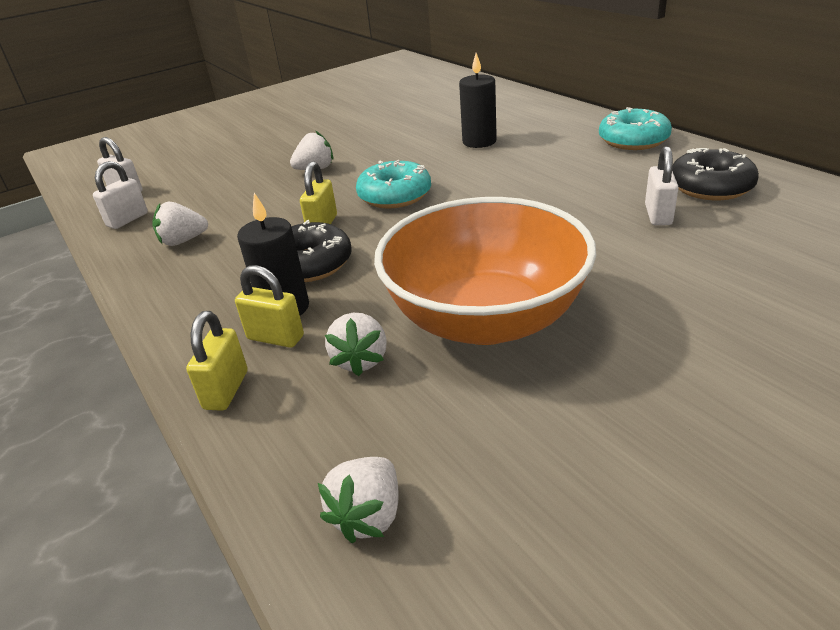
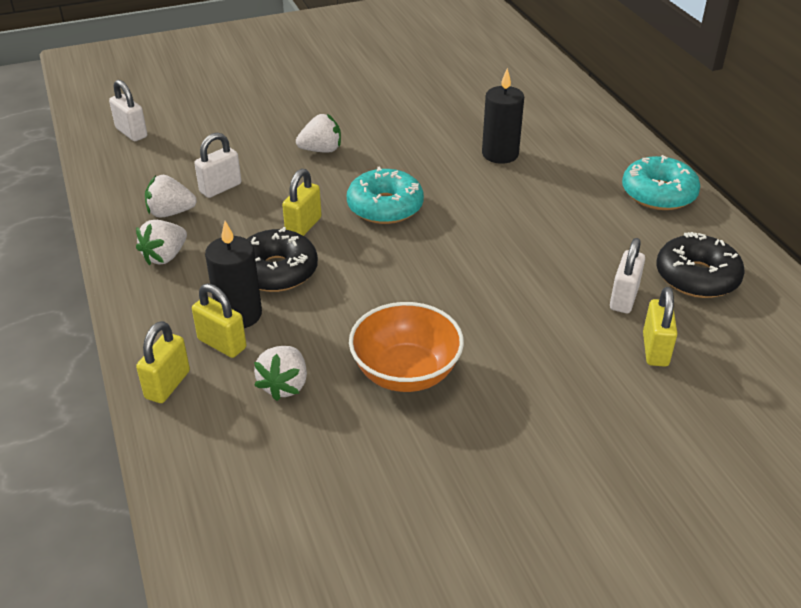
camera: 10 degrees right, 5 degrees up
(127, 220) = (125, 172): white padlock -> white padlock (220, 188)
(368, 515) = (242, 521): white strawberry -> white strawberry (165, 256)
(485, 319) = (406, 373): orange bowl -> orange bowl, size x0.60
(716, 246) = (655, 349): none -> yellow padlock

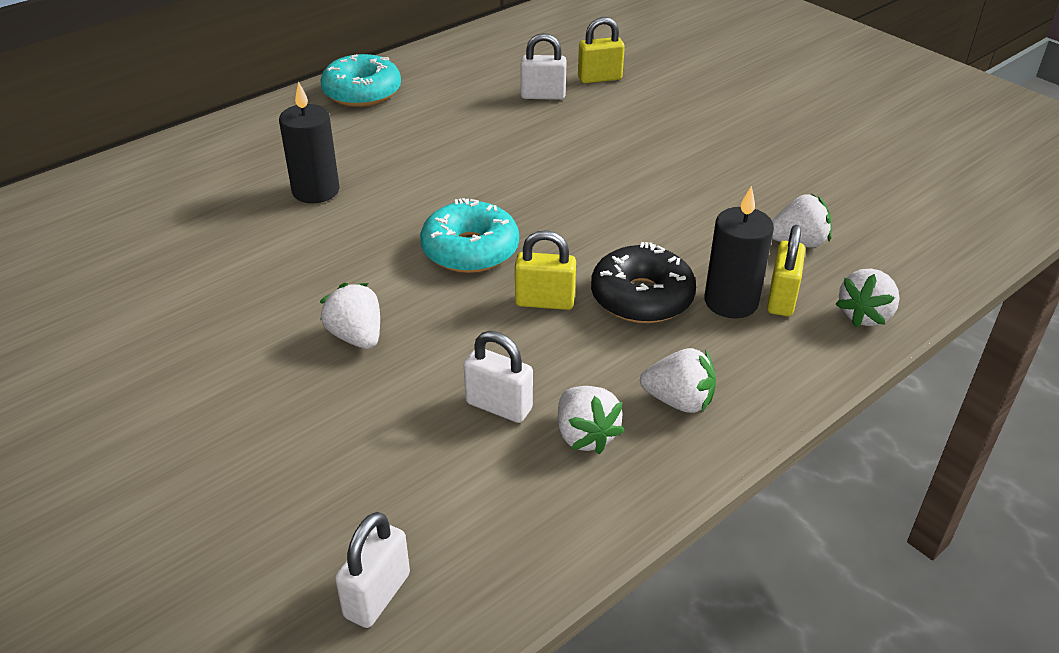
camera: 110 degrees left, 0 degrees up
(167, 385) = (865, 315): yellow padlock -> white strawberry
(406, 373) = (723, 182): orange bowl -> none
(697, 277) = (490, 68): black donut -> none

